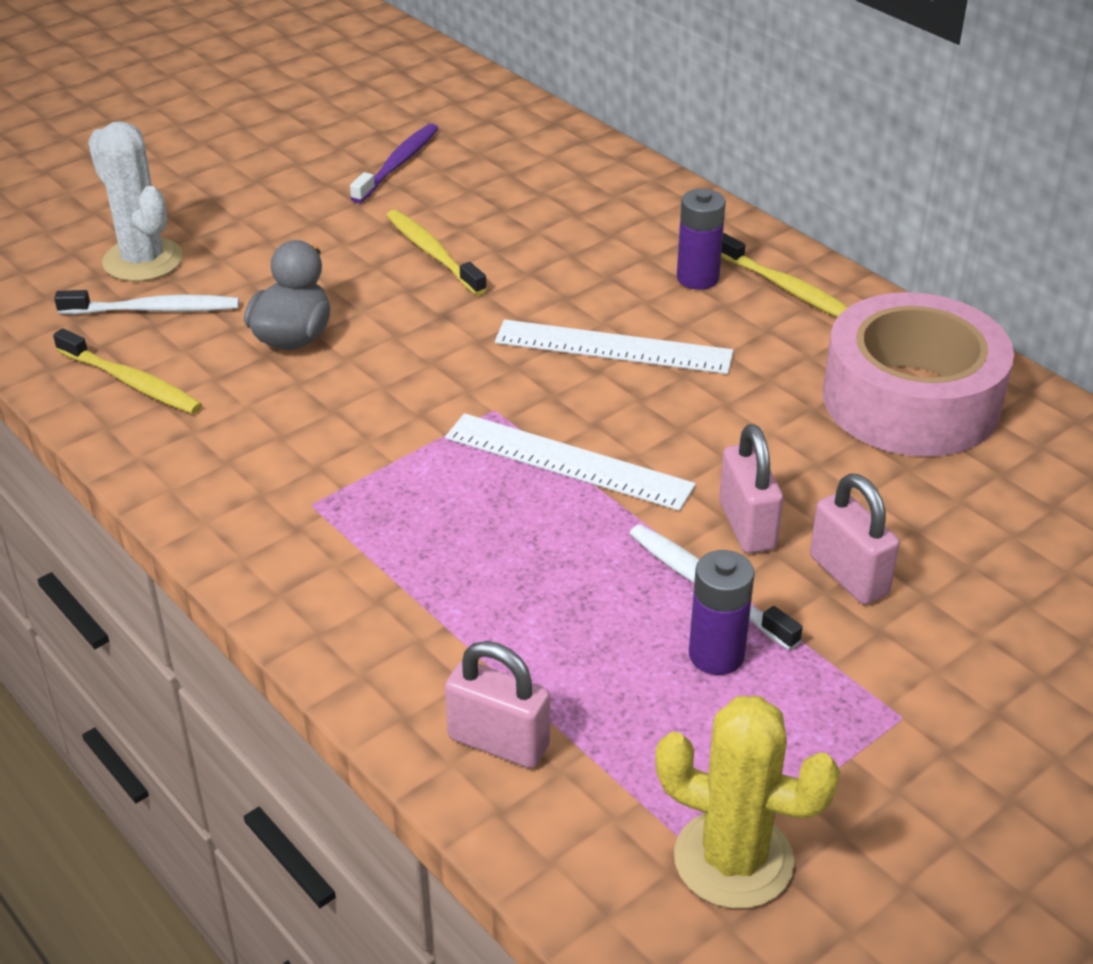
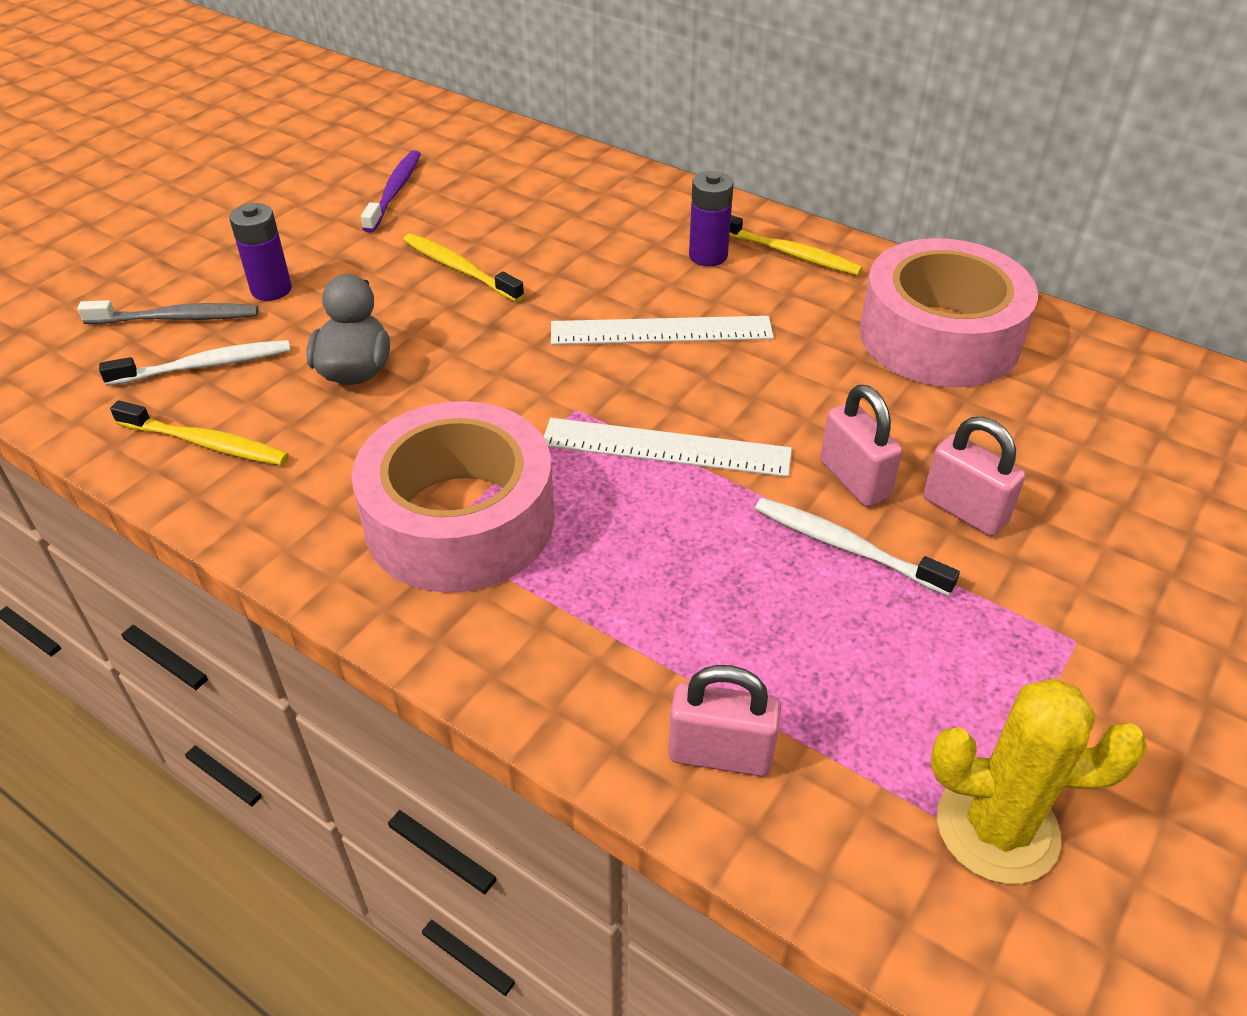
camera: 15 degrees left, 5 degrees up
(143, 260) = (177, 318): white cactus -> grey toothbrush
(340, 492) = (460, 520): none -> pink tape
(716, 655) = (884, 614): purple battery -> purple battery (271, 289)

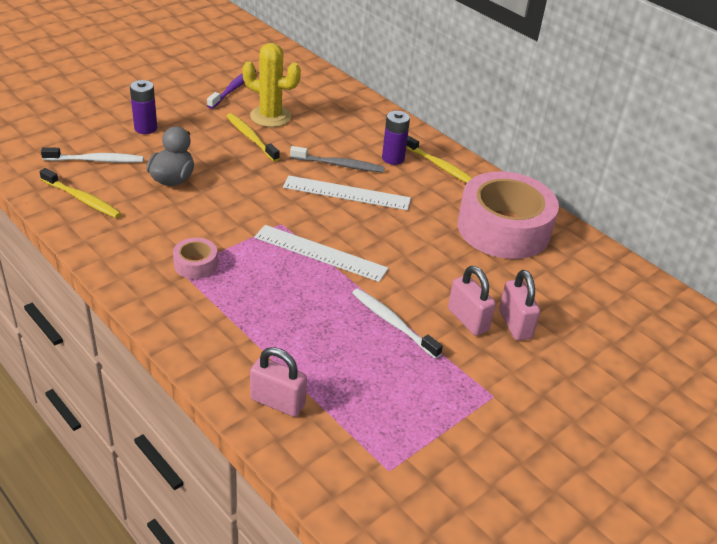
camera: 10 degrees right, 5 degrees down
(177, 318) = (91, 133): grey toothbrush -> grey toothbrush (339, 165)
(460, 520) = (195, 264): pink tape -> pink tape, size x0.42
(854, 480) = (415, 291): pink padlock -> pink padlock (515, 324)
(997, 828) = (401, 469): yellow cactus -> yellow cactus (270, 116)

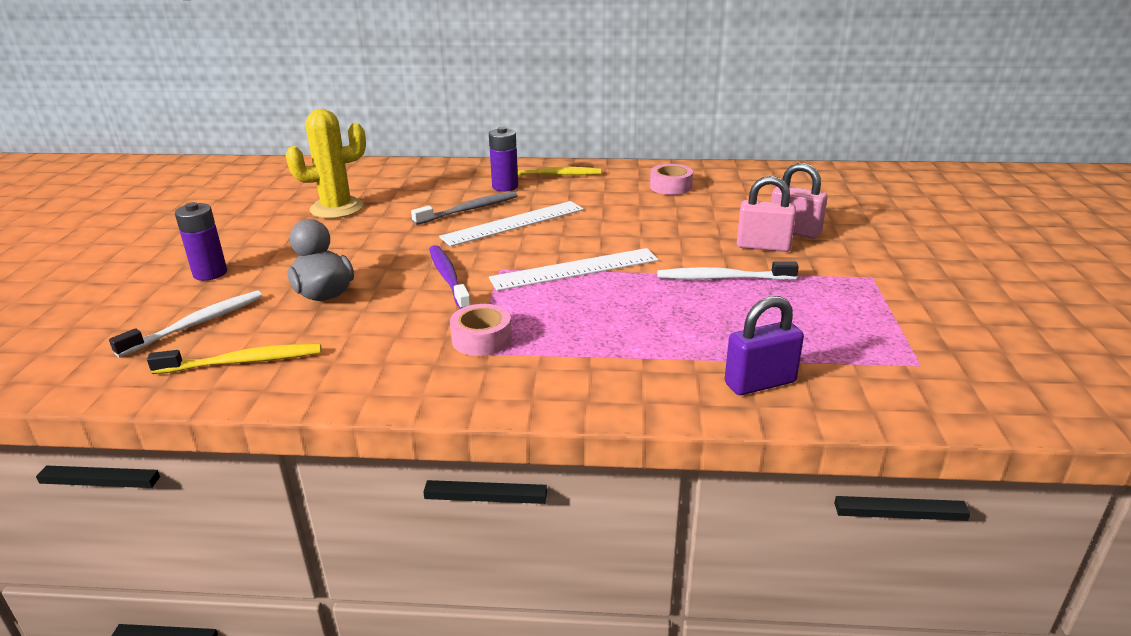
camera: 40 degrees left, 10 degrees down
(233, 89) = (256, 206): purple toothbrush -> purple toothbrush (448, 278)
(251, 137) = (347, 229): yellow toothbrush -> none
(277, 402) = (760, 383): pink padlock -> purple padlock
(503, 228) = (670, 187): pink tape -> pink tape, size x0.42

